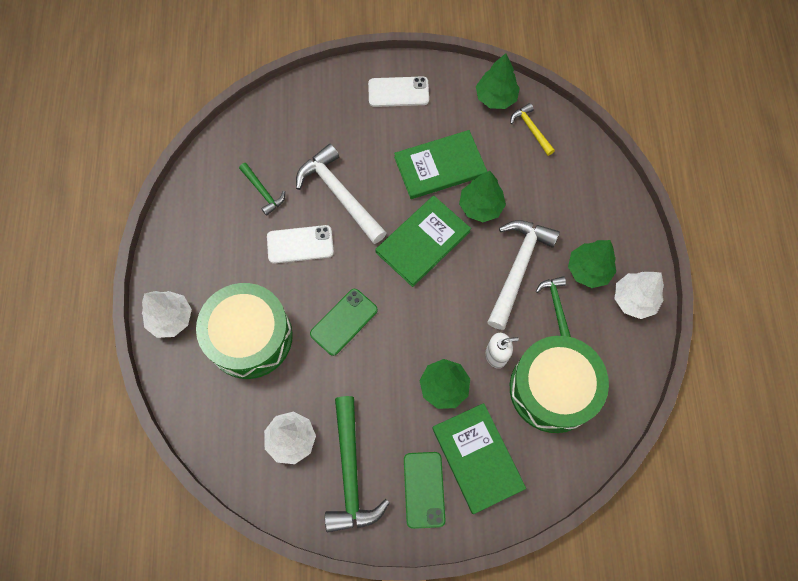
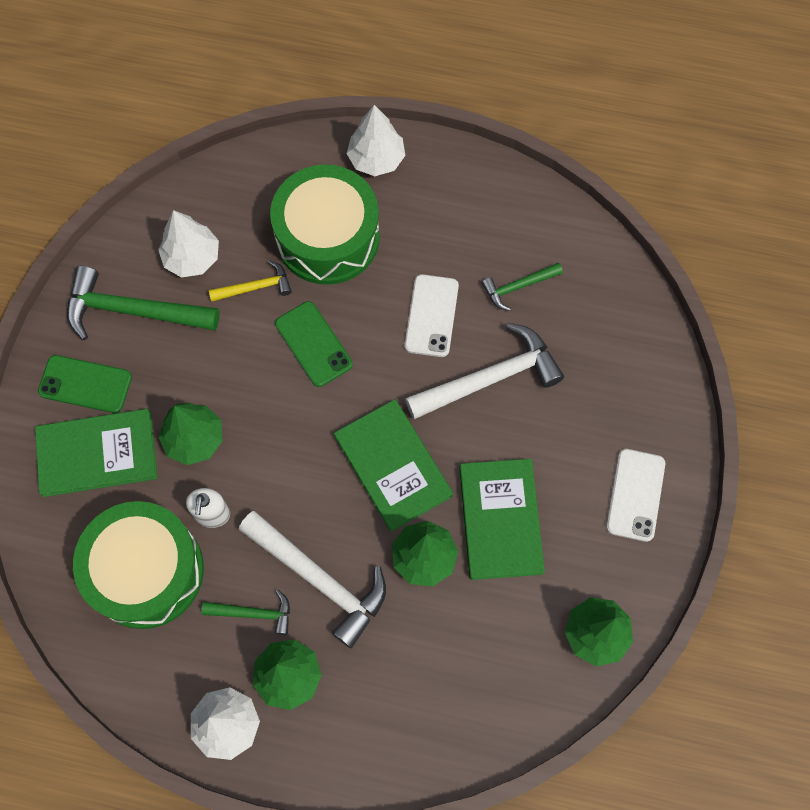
camera: 105 degrees right, 0 degrees up
(531, 129) = (529, 670): yellow hammer -> yellow hammer (255, 287)

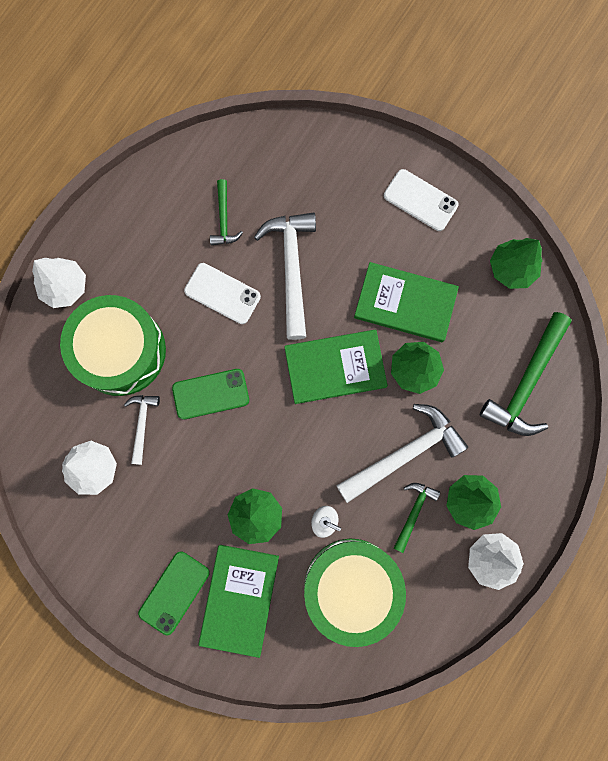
camera: 70 degrees left, 10 degrees up
(133, 311) = (123, 532): green hammer -> green hammer (526, 382)
(255, 287) = (142, 424): yellow hammer -> white hammer

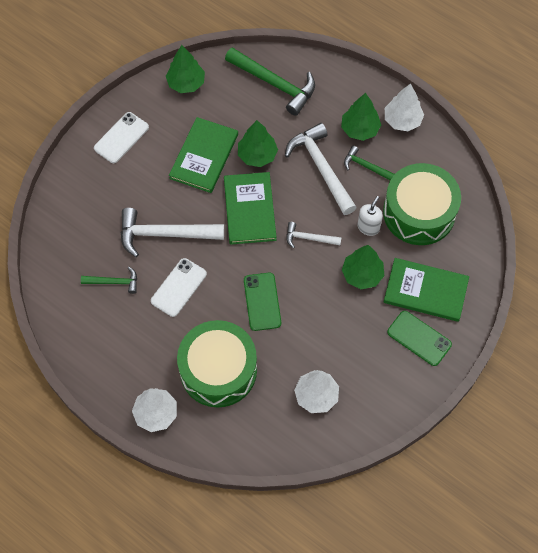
camera: 85 degrees left, 15 degrees down
(142, 424) = (282, 356): white hammer -> white hammer (309, 238)

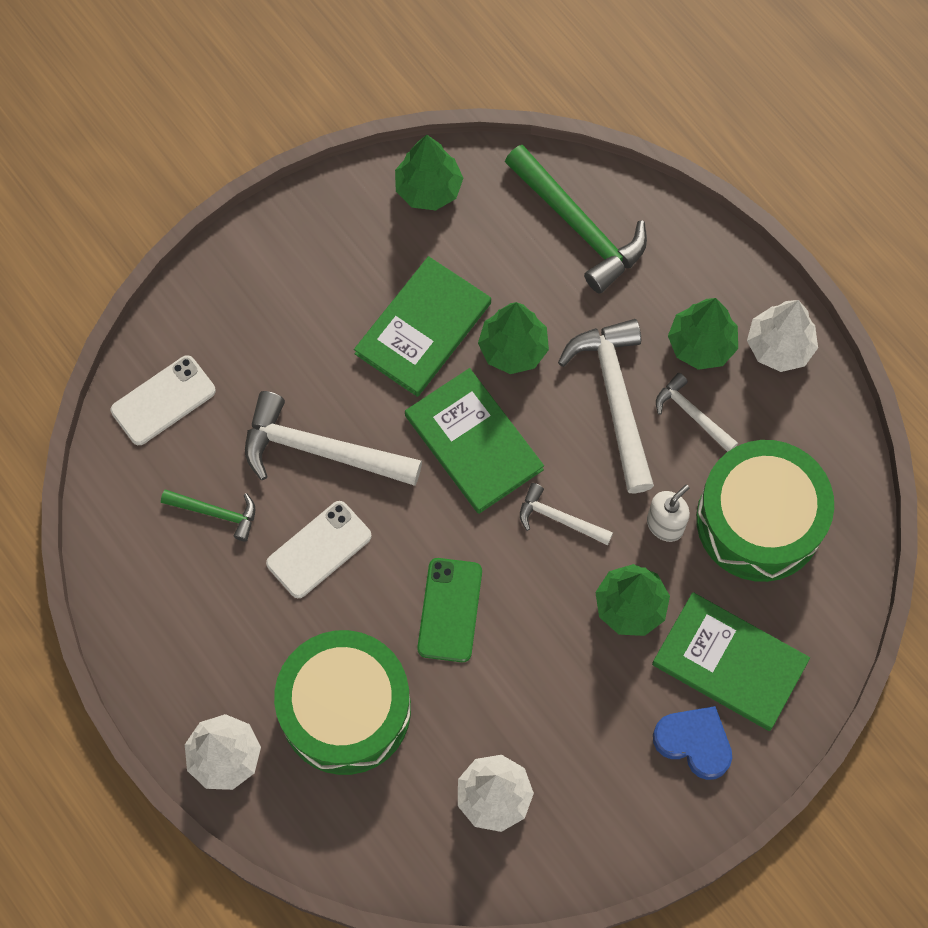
camera: 15 degrees right, 5 degrees up
(121, 138) = (294, 261): white phone -> white phone (163, 400)
(249, 209) = (473, 442): green book -> green book turned 45 degrees counterclockwise
(366, 166) = (692, 414): green hammer -> white hammer
(419, 338) = (694, 742): green phone -> blue heart

